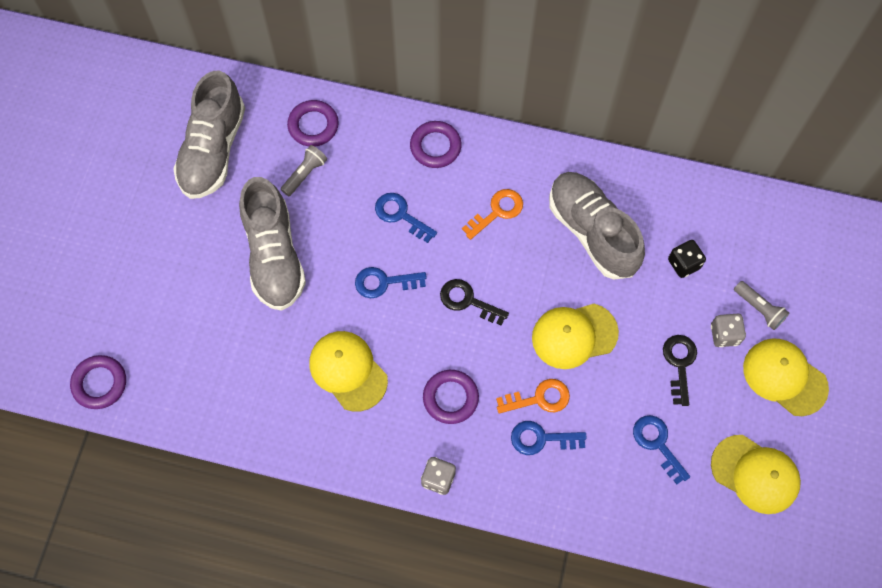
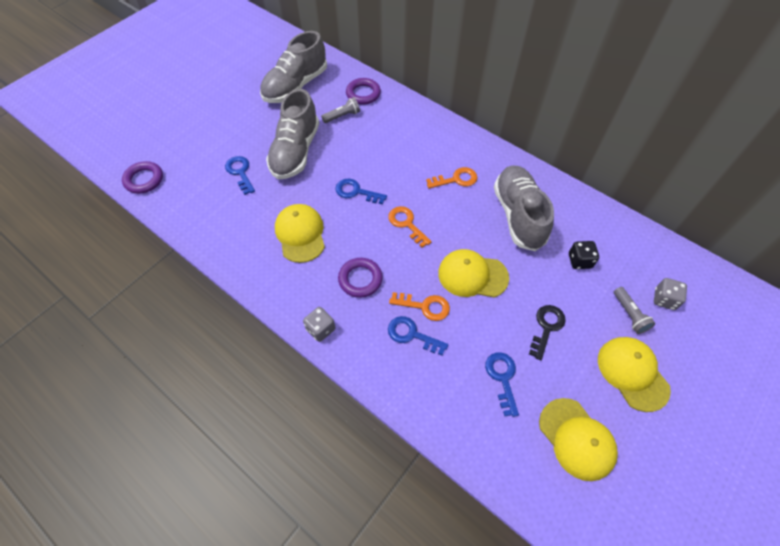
camera: 25 degrees right, 10 degrees down
(401, 215) = (390, 158): blue key -> blue key (240, 172)
(435, 147) = (434, 130): purple ring -> none
(468, 301) = (407, 224): black key -> orange key
(724, 334) = (592, 321): grey dice -> grey dice (664, 299)

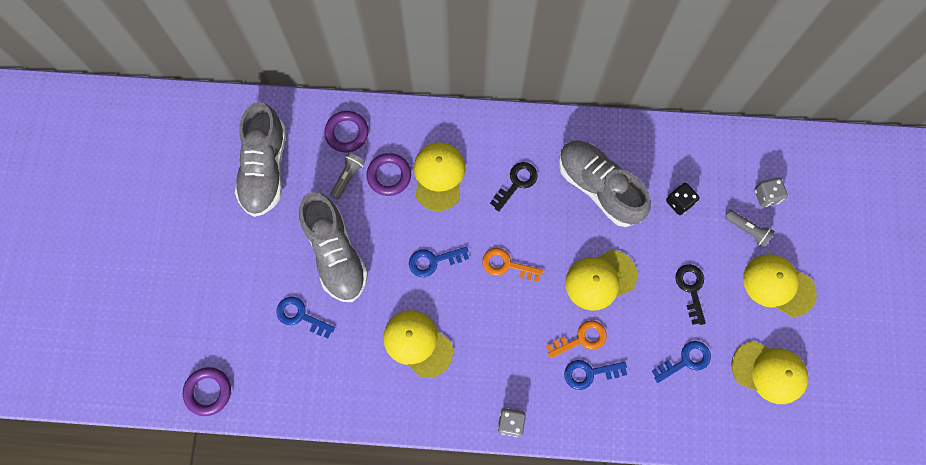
camera: 35 degrees left, 15 degrees up
(360, 279) = (508, 351): purple ring -> purple ring (389, 176)
(403, 147) = (439, 176): none -> yellow cap
(456, 179) = (516, 183): orange key -> black key
(502, 378) = (685, 360): blue key -> blue key turned 105 degrees clockwise

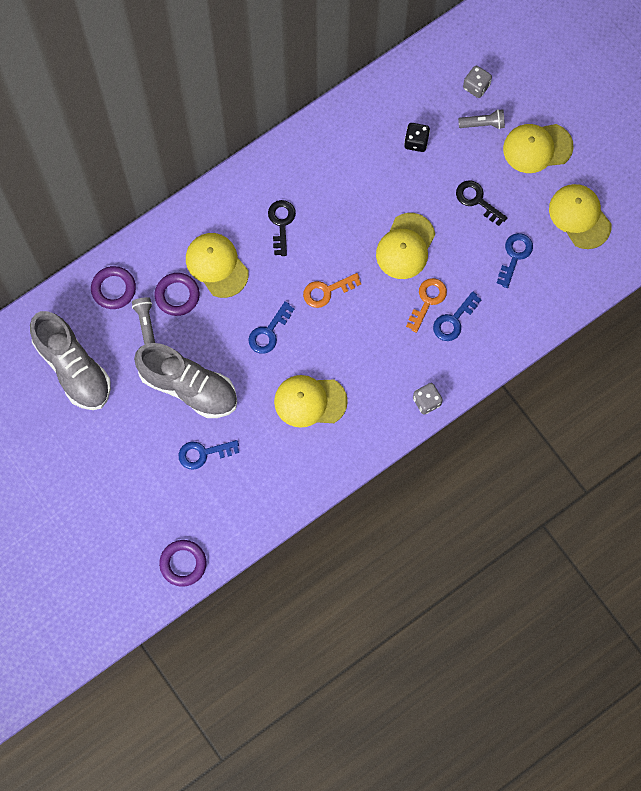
camera: 40 degrees left, 0 degrees up
(599, 187) = (347, 177): grey shoe -> none
(769, 372) = (579, 217): yellow cap -> yellow cap turned 105 degrees counterclockwise

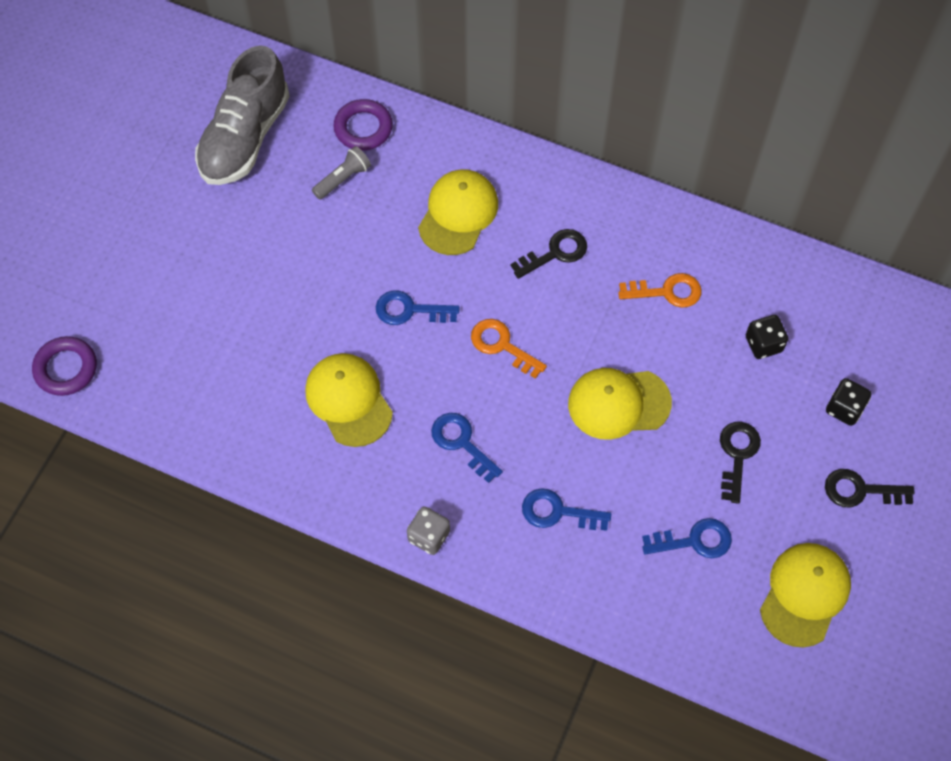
camera: 60 degrees right, 10 degrees down
(177, 295) = (395, 193): purple ring -> none
(188, 386) = (290, 262): grey shoe -> none
(203, 453) = (216, 319): blue key -> blue key (462, 443)
(427, 301) = (564, 467): orange key -> orange key (667, 292)
(476, 86) = (887, 374): grey dice -> none
(483, 124) = (844, 408): grey flashlight -> black dice
(537, 148) = (860, 490): yellow cap -> black key

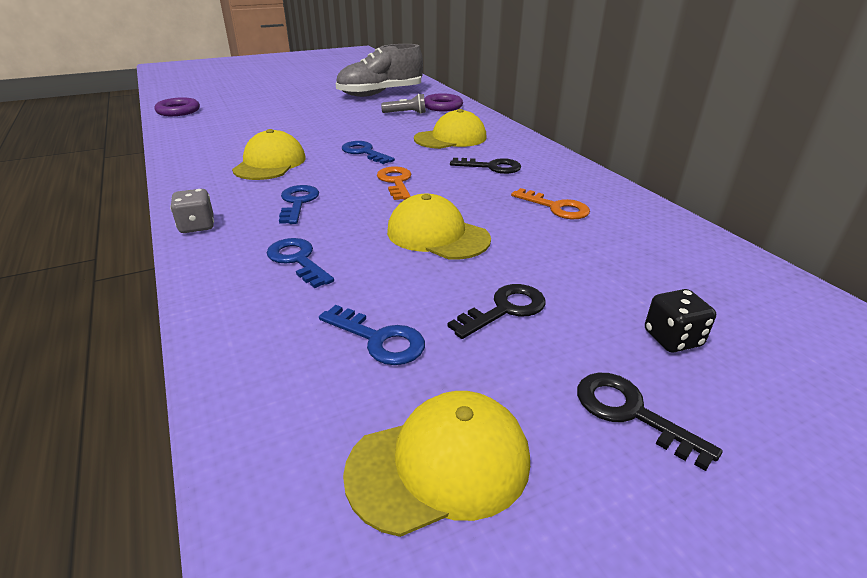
camera: 40 degrees right, 30 degrees down
(763, 344) = (617, 262): black dice -> none

